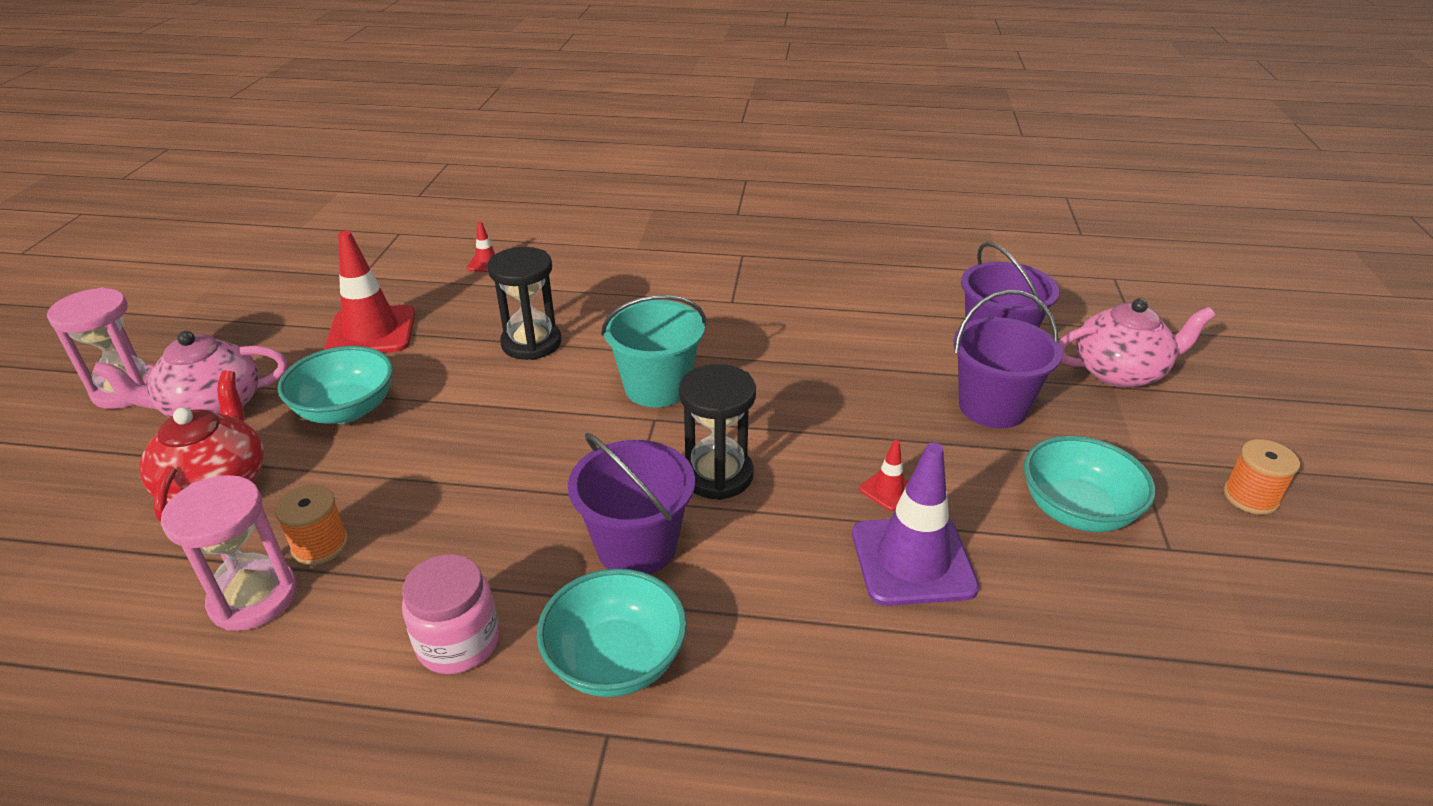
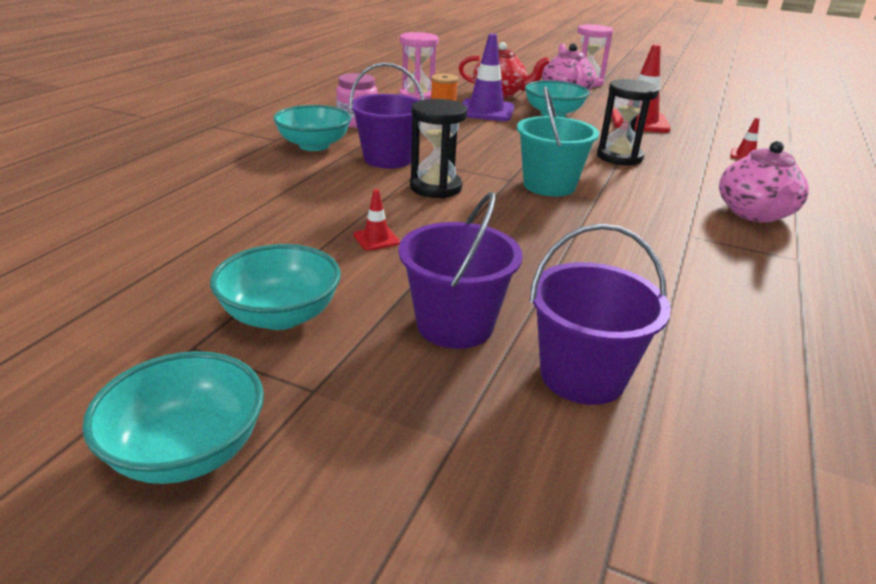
camera: 105 degrees right, 5 degrees down
(912, 561) = (301, 228): purple traffic cone -> purple traffic cone (486, 111)
(1120, 372) = (483, 467): pink teapot -> pink teapot (755, 213)
(1250, 497) = (187, 450): orange spool -> turquoise bowl

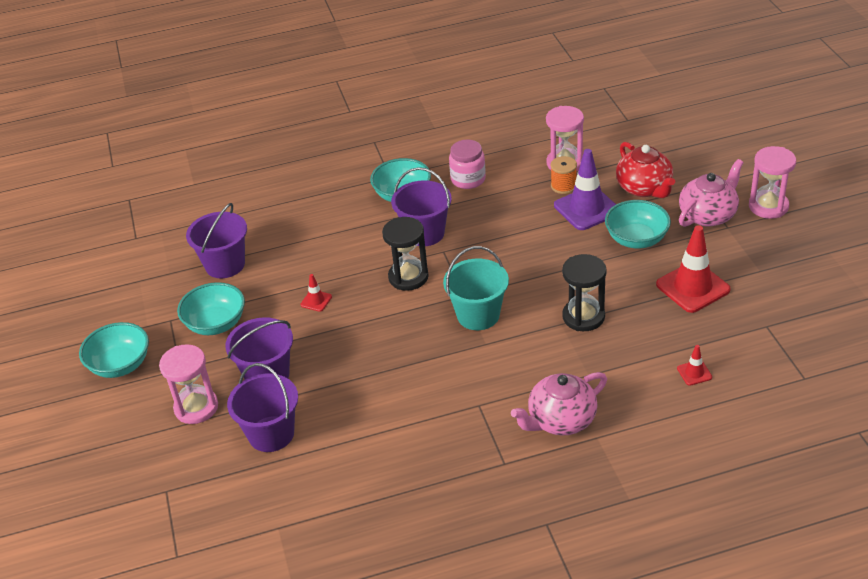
camera: 55 degrees right, 10 degrees up
(187, 259) = (225, 265): none -> purple bucket
(429, 417) = (196, 407): none -> pink hourglass

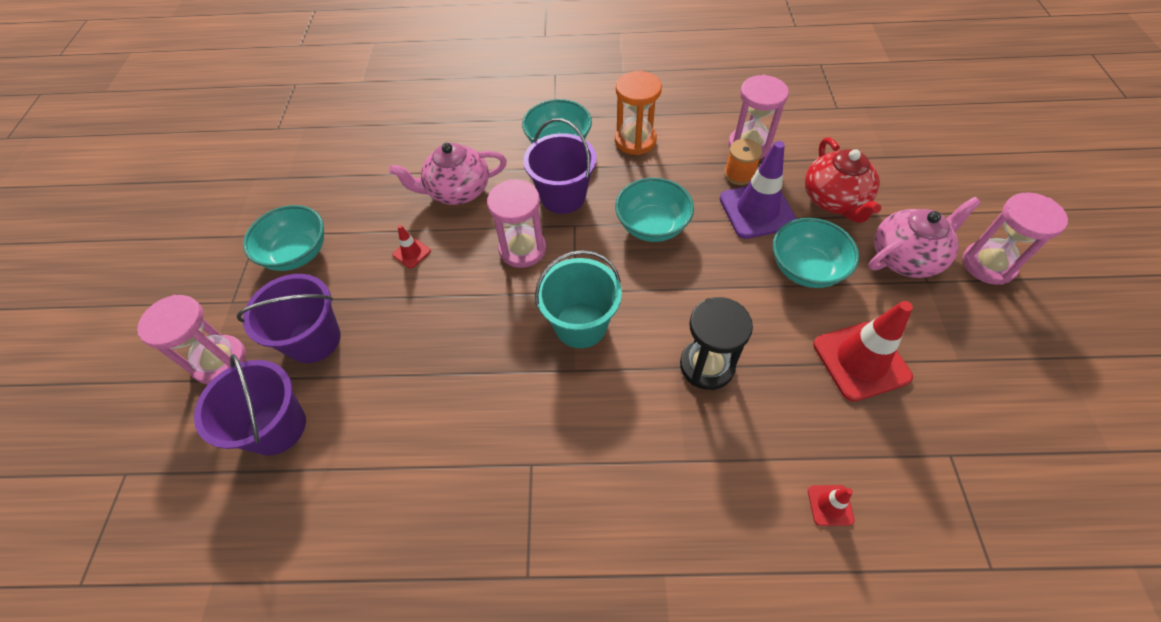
camera: 15 degrees right, 15 degrees up
(120, 365) = (178, 278): turquoise bowl -> turquoise bowl (652, 226)
(225, 265) = (343, 182): purple bucket -> none
(408, 277) = (522, 249): black hourglass -> pink hourglass
(468, 179) = (635, 140): pink jar -> orange hourglass
(560, 420) = (625, 527): pink teapot -> pink teapot (457, 191)

